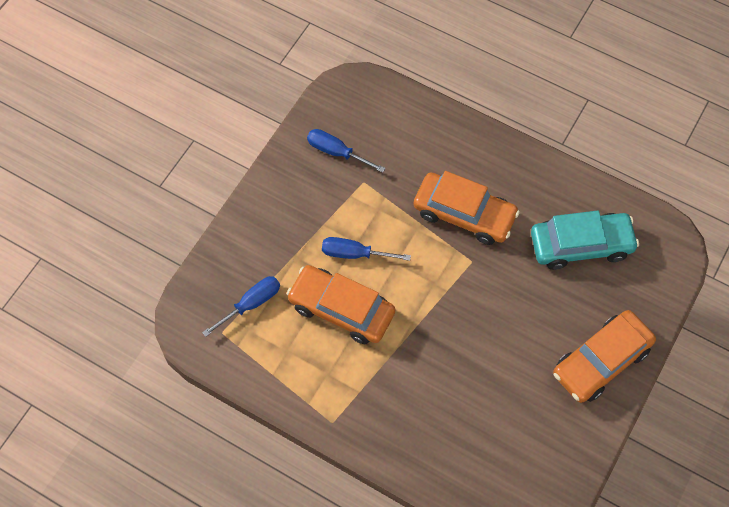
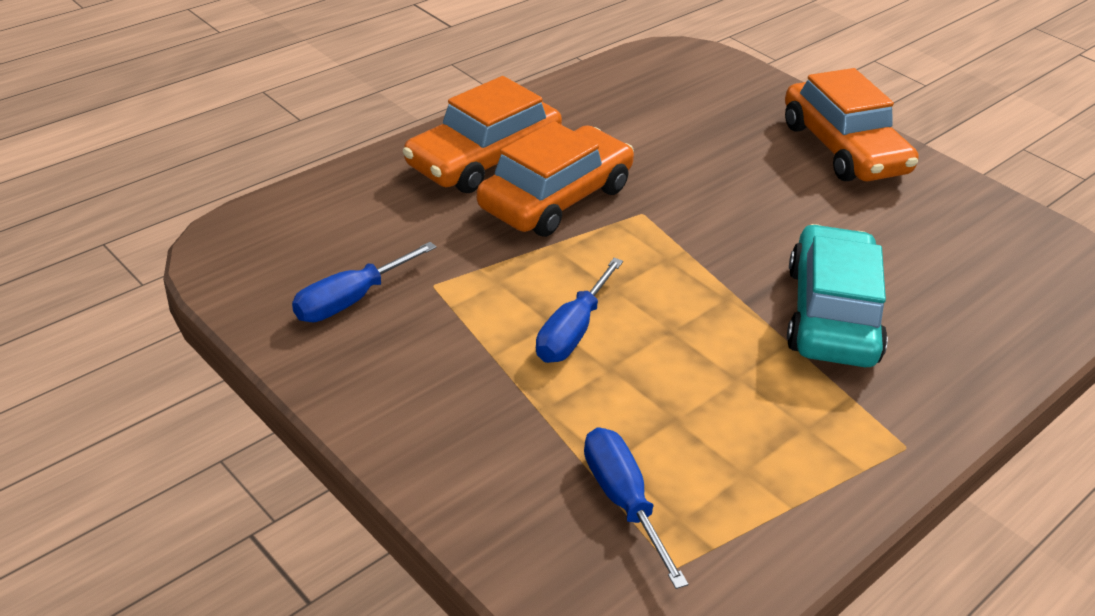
camera: 75 degrees left, 25 degrees down
(341, 309) = (679, 376): orange car -> orange car (483, 159)
(581, 245) = (658, 116): turquoise car -> turquoise car (832, 314)

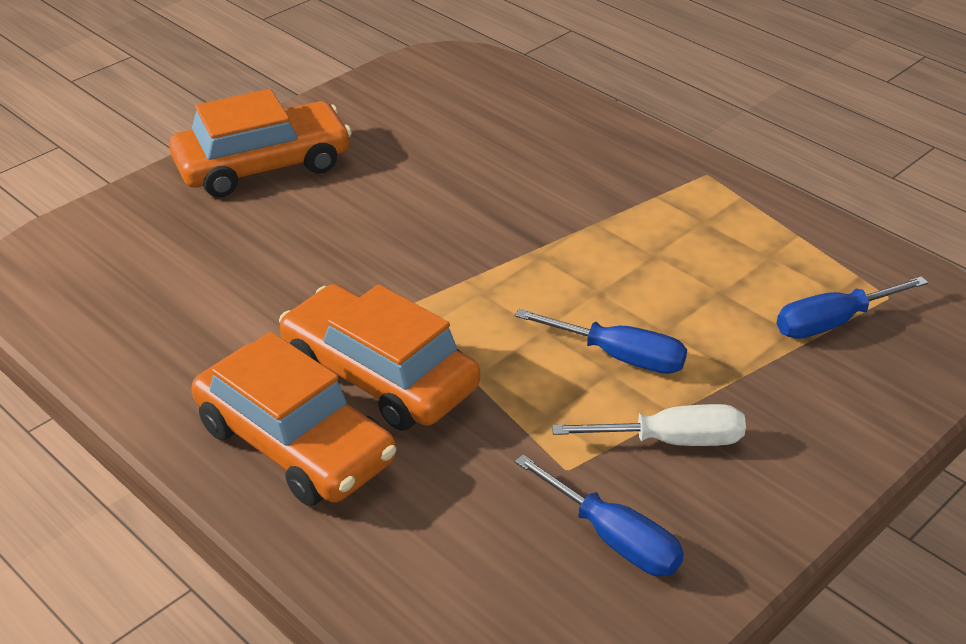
camera: 90 degrees left, 0 degrees up
(456, 347) = (670, 441): none -> white screwdriver
(832, 314) = (549, 196): turquoise car -> none

